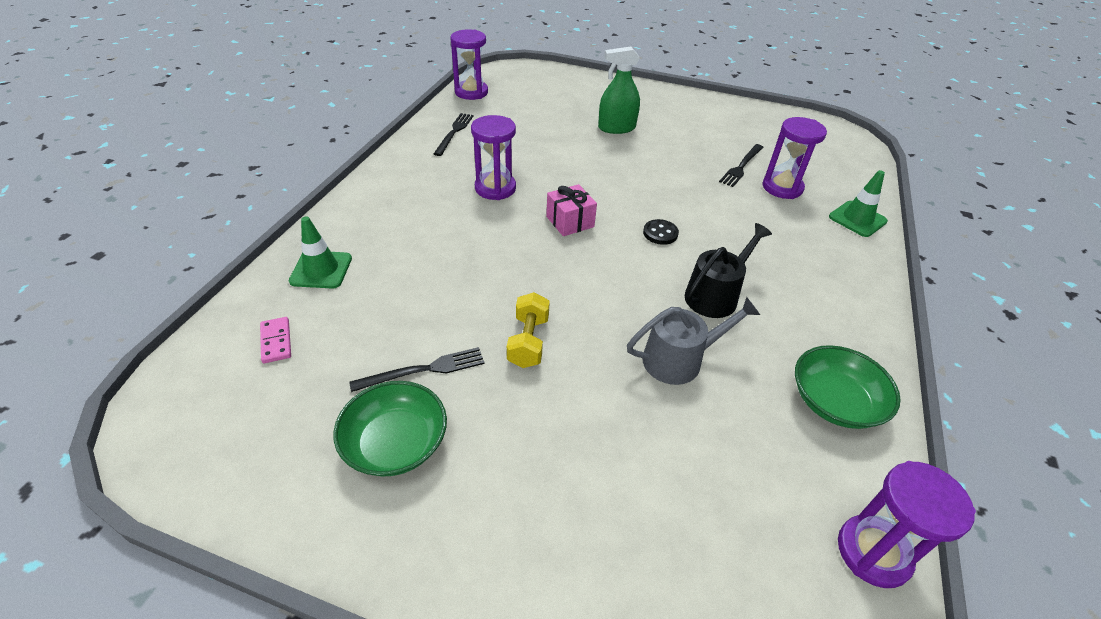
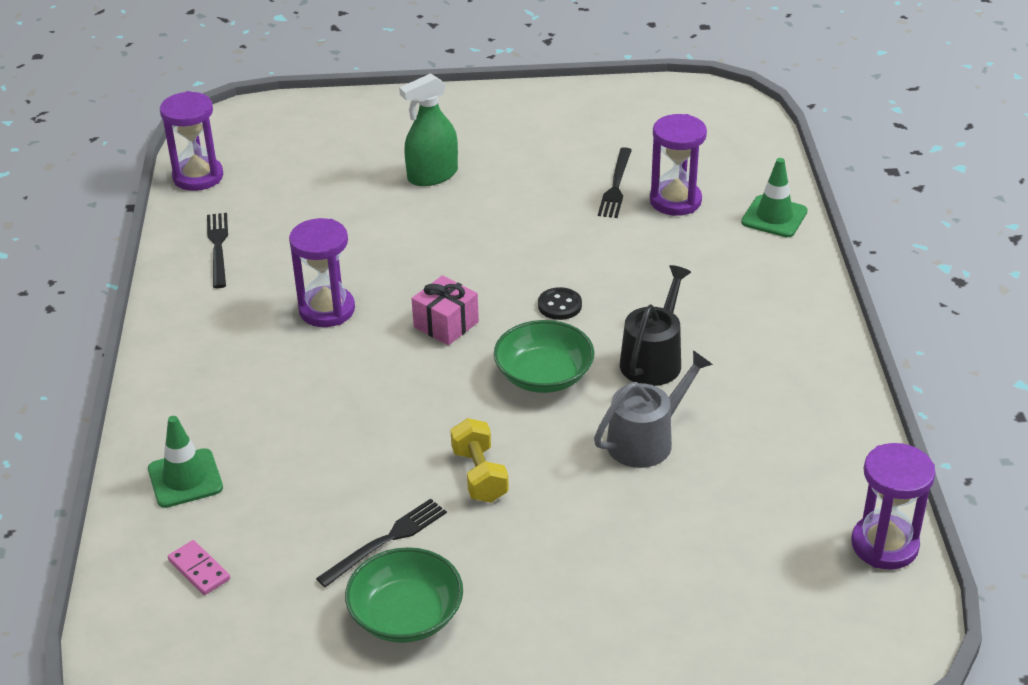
camera: 20 degrees left, 5 degrees down
(834, 402) = (813, 429): green bowl -> green bowl (544, 375)

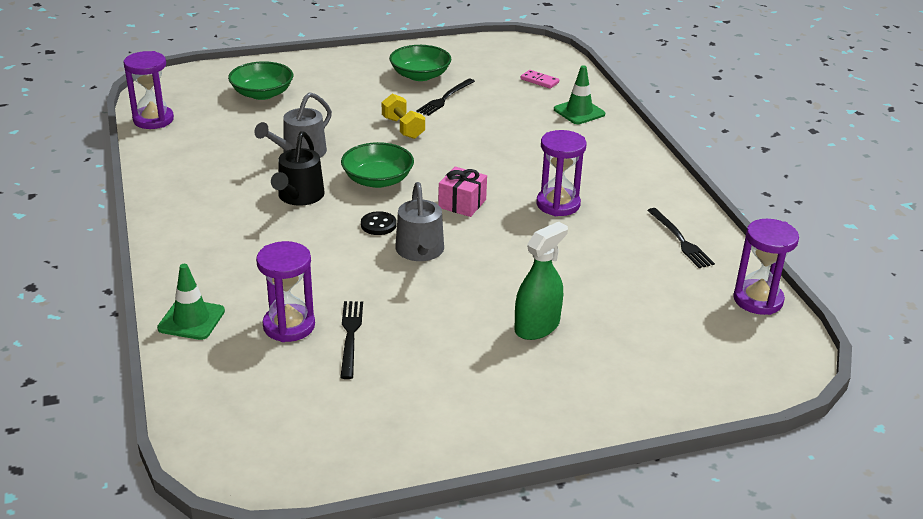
camera: 165 degrees right, 5 degrees down
(519, 266) = (420, 251): none -> grey watering can
(703, 596) = (262, 93): none -> green bowl

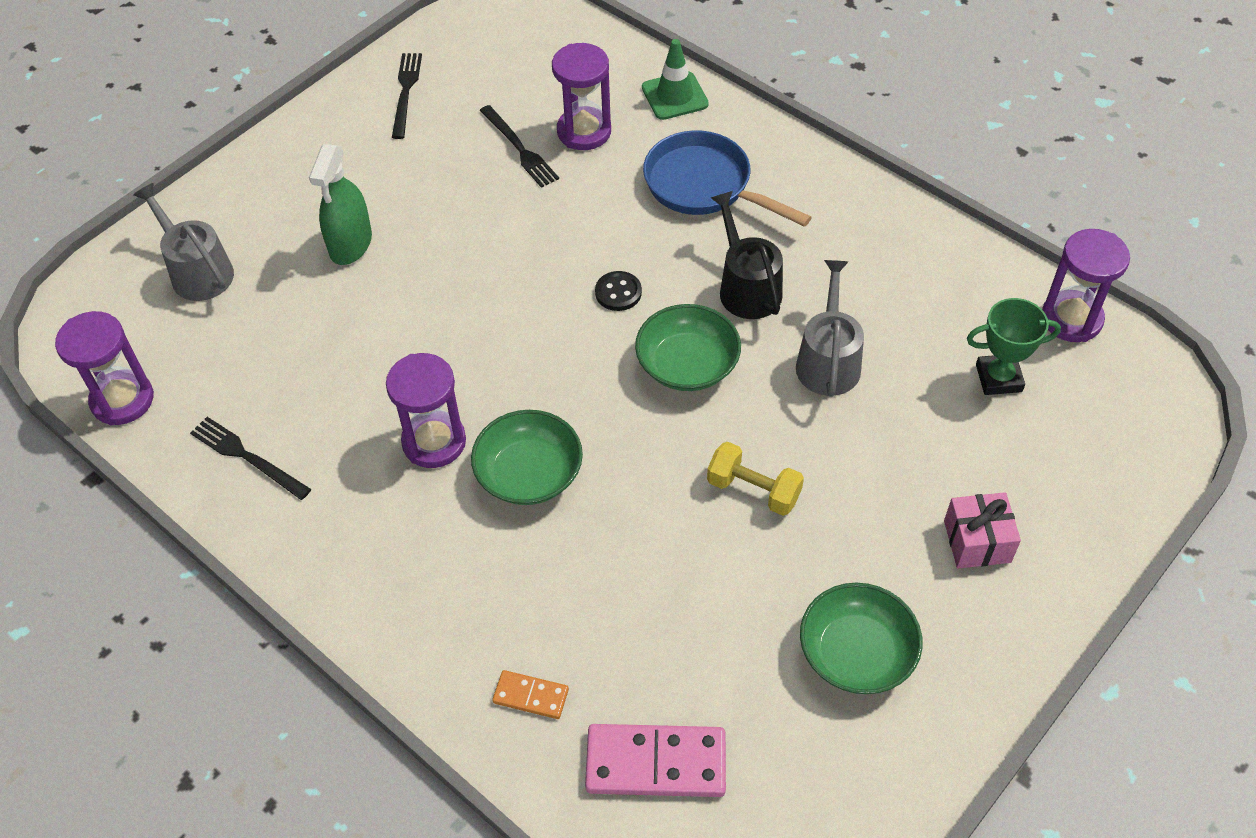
camera: 150 degrees right, 20 degrees up
(226, 116) = (998, 378): none -> green trophy
(251, 255) = (704, 186): none -> blue pan
(262, 93) = (1018, 455): green bowl -> green bowl (529, 474)
(420, 251) = (540, 279): grey watering can -> grey watering can (198, 271)
(445, 98) = (761, 606): black fork -> black fork (406, 92)
(462, 203) = (552, 378): pink gift -> pink gift (977, 541)
(539, 81) = (656, 763): pink domino -> pink domino, size x1.91
(579, 112) = (530, 696): green traffic cone -> orange domino

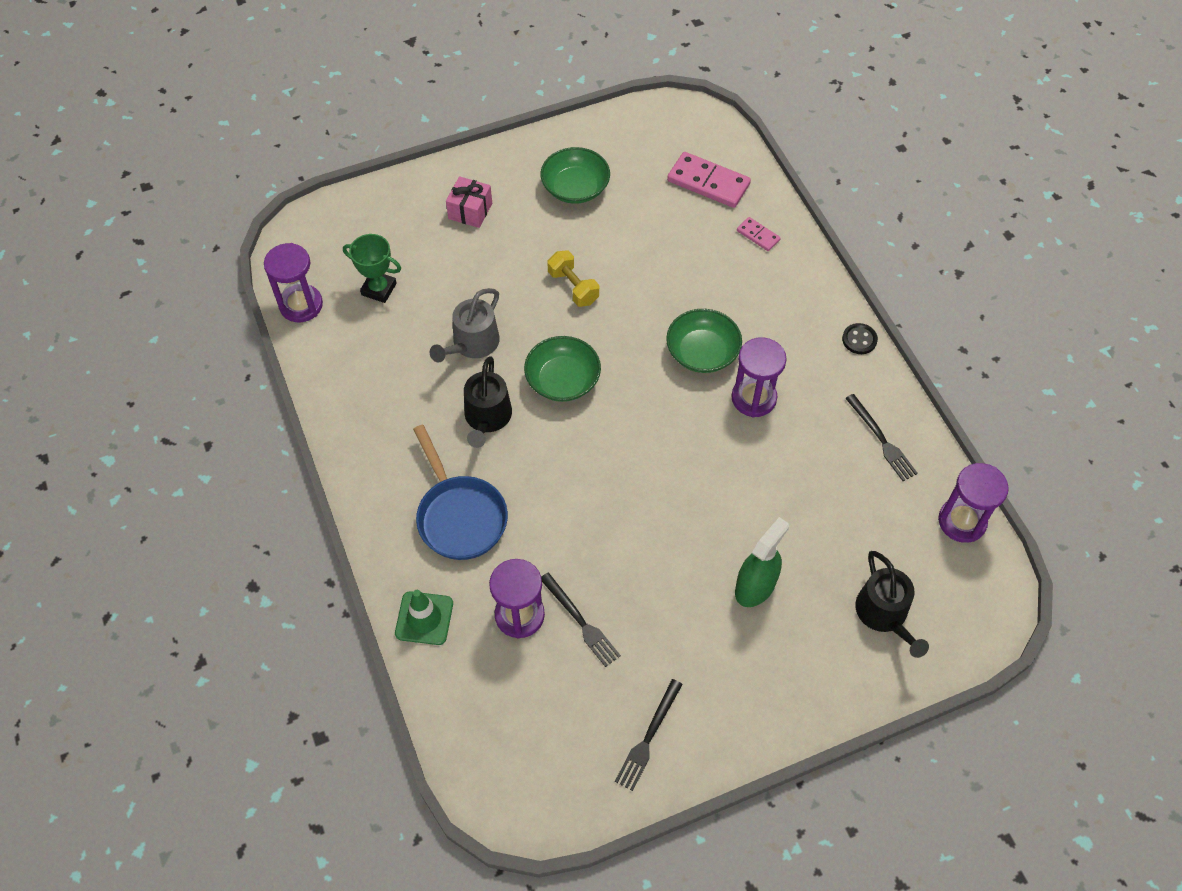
camera: 155 degrees left, 5 degrees up
(198, 271) = (884, 614): grey watering can -> black watering can
(519, 149) = (581, 621): black fork -> black fork turned 150 degrees clockwise
(530, 696) = (758, 235): orange domino -> pink domino
(618, 292) = (577, 453): black button -> black button (859, 340)

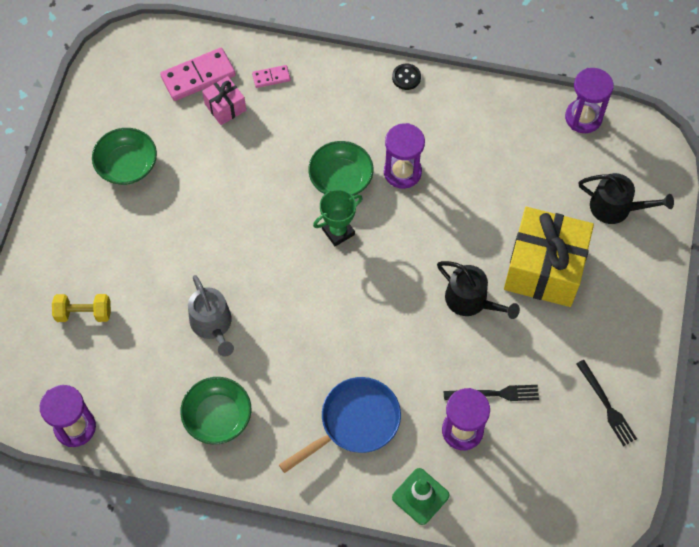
camera: 55 degrees left, 5 degrees up
(379, 289) = (107, 361): green trophy -> green trophy (338, 232)
(459, 516) = (354, 423): blue pan -> blue pan turned 45 degrees counterclockwise
(470, 211) = (86, 251): pink gift -> pink gift (225, 107)
(487, 418) = (286, 354): black watering can -> black watering can (471, 300)
(563, 380) = (293, 283): green bowl -> green bowl (217, 417)
(573, 287) = (217, 224): yellow dumbbell -> yellow dumbbell (84, 313)
(755, 586) = (544, 269): green spray bottle -> yellow gift
(881, 440) = (492, 119): black fork -> none

